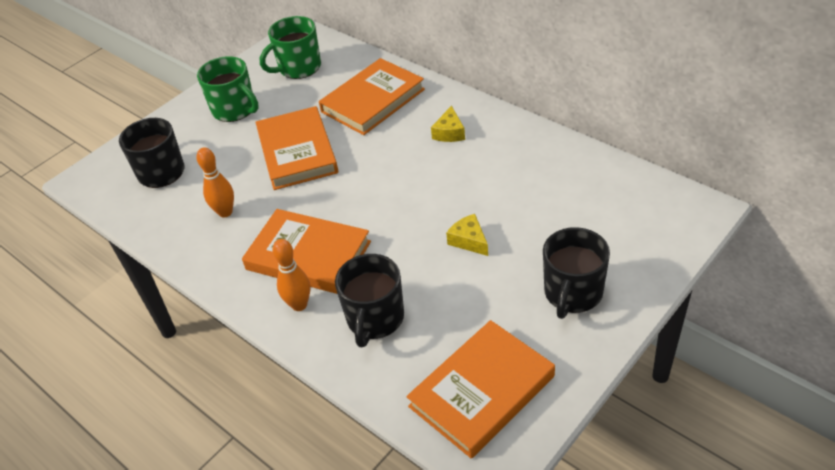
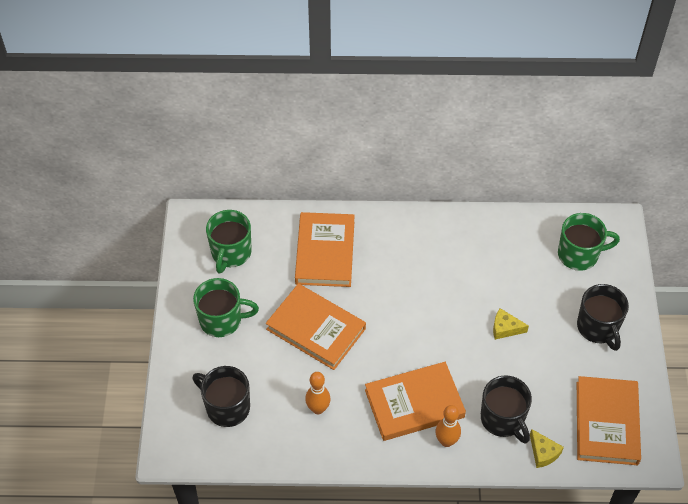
camera: 45 degrees left, 10 degrees up
(449, 132) = (410, 250): yellow cheese -> yellow cheese (543, 453)
(623, 216) = (579, 254): none -> green mug

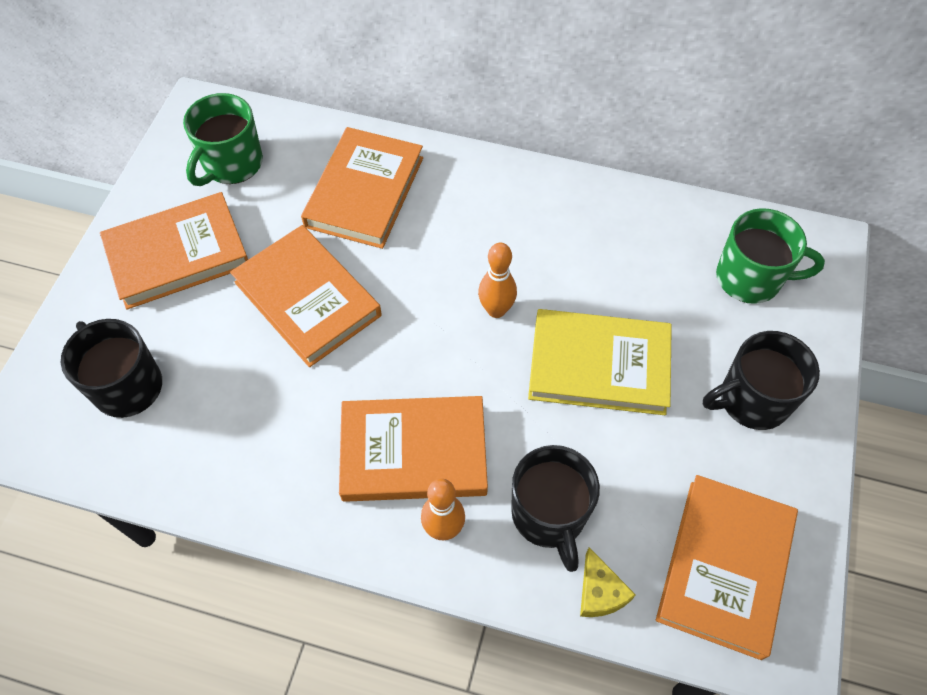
camera: 15 degrees right, 5 degrees up
(222, 320) = (178, 254): green mug -> orange book
(318, 409) = (261, 422): orange bowling pin -> orange bowling pin (496, 310)
(505, 328) = (599, 365): yellow cheese -> yellow book
(598, 328) = (751, 400): black mug -> black mug turned 75 degrees clockwise

